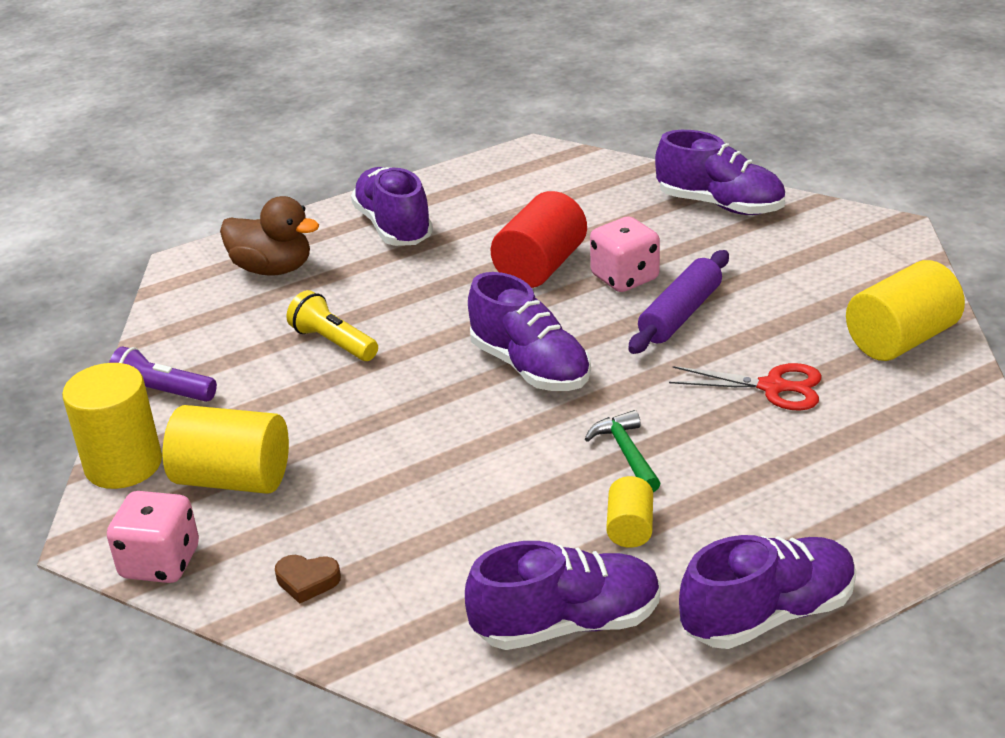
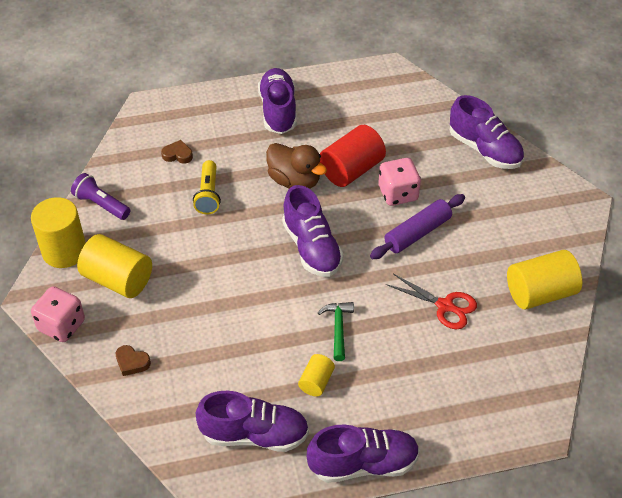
camera: 15 degrees right, 15 degrees up
(261, 307) = (177, 155): none -> brown heart
(273, 269) = (195, 125): brown duck -> brown duck (294, 181)
(333, 342) = (208, 195): yellow flashlight -> yellow flashlight turned 150 degrees counterclockwise

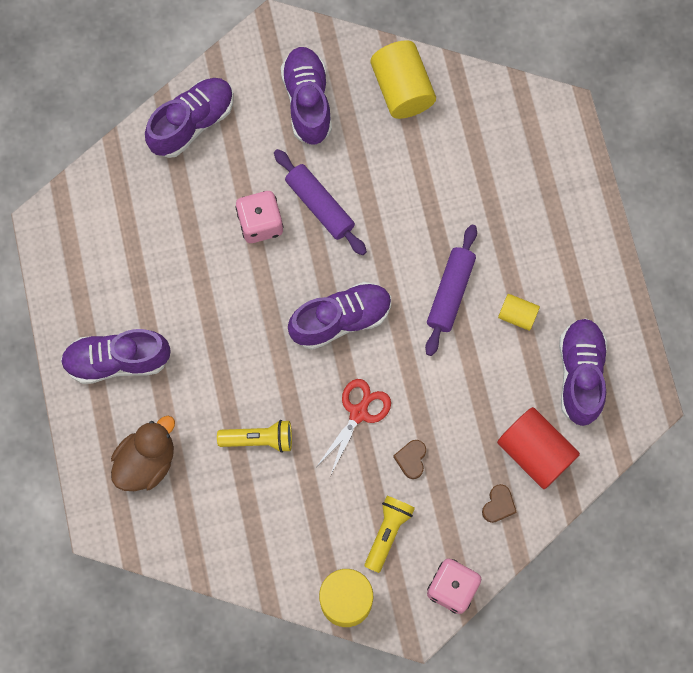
camera: 90 degrees left, 25 degrees up
(101, 204) = (273, 566): purple flashlight -> none
(118, 280) = (387, 532): yellow cylinder -> yellow flashlight
(177, 155) = (191, 481): brown heart -> brown heart (411, 459)
(294, 181) = (238, 339): brown duck -> brown duck (147, 461)
(338, 328) = (450, 293): green hammer -> purple rolling pin
(351, 170) = (221, 274): red cylinder -> red cylinder (535, 452)
(363, 464) = (607, 272): purple shoe -> purple shoe (307, 101)
(445, 306) = (420, 184): red scissors -> red scissors (359, 413)

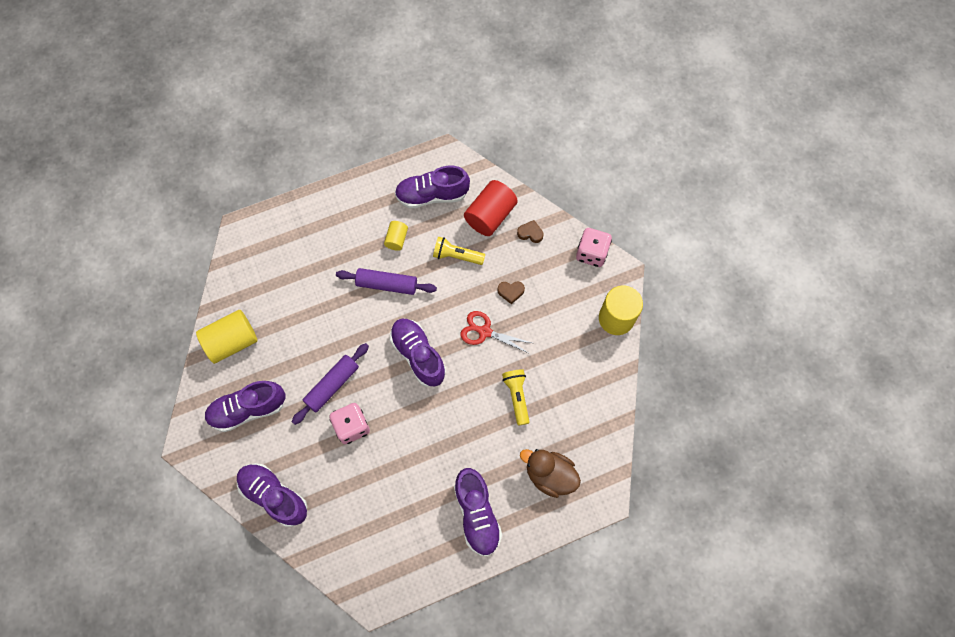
camera: 100 degrees left, 5 degrees down
(387, 532) = (564, 299): yellow flashlight -> yellow flashlight (457, 256)

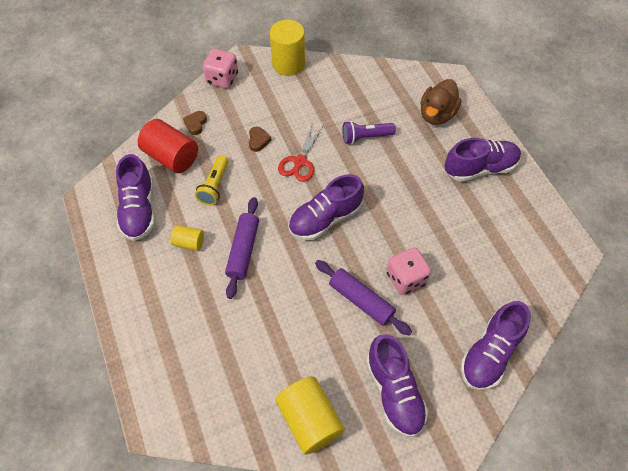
camera: 90 degrees left, 10 degrees down
(517, 397) = (365, 137): yellow flashlight -> purple flashlight

